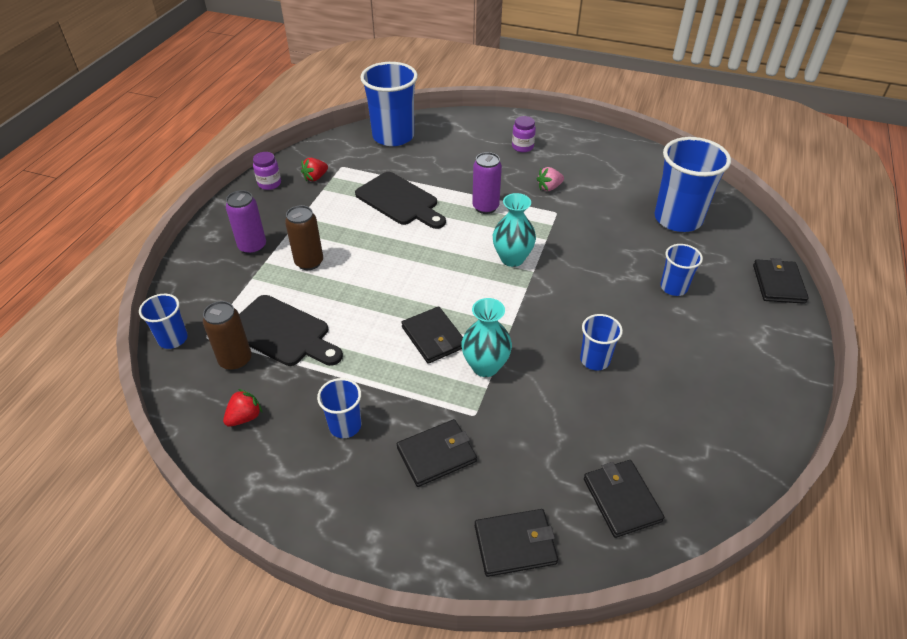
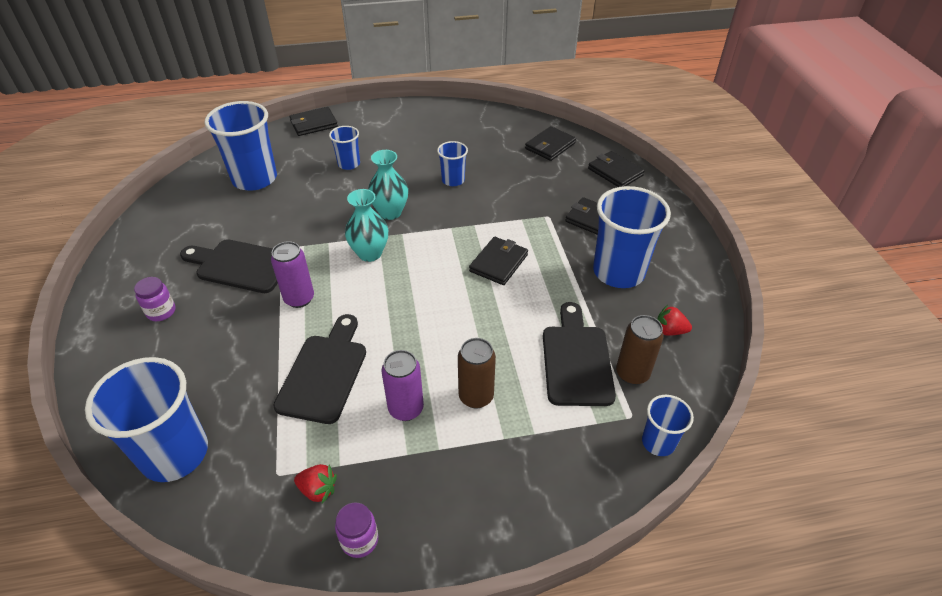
camera: 120 degrees left, 0 degrees up
(252, 247) = (490, 468): purple can -> purple can (406, 409)
(345, 425) = (618, 272): blue cup -> blue cup, size x1.94
(485, 366) = (503, 226): turquoise vase -> turquoise vase (390, 212)
(549, 187) = (240, 265): pink strawberry -> black cutting board

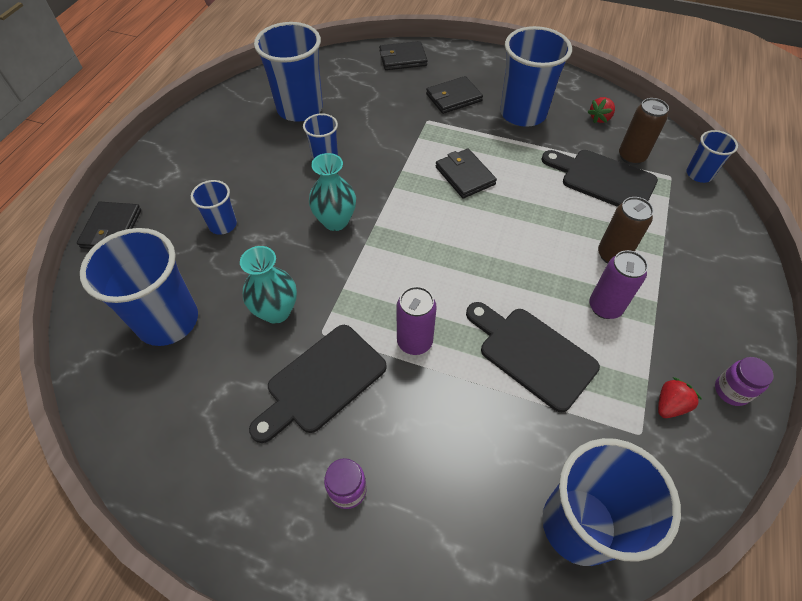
camera: 60 degrees left, 10 degrees up
(370, 253) = (386, 260): turquoise vase -> turquoise vase (276, 311)
(495, 146) = (300, 108): none -> blue cup
(550, 146) = (333, 76): black wallet -> none

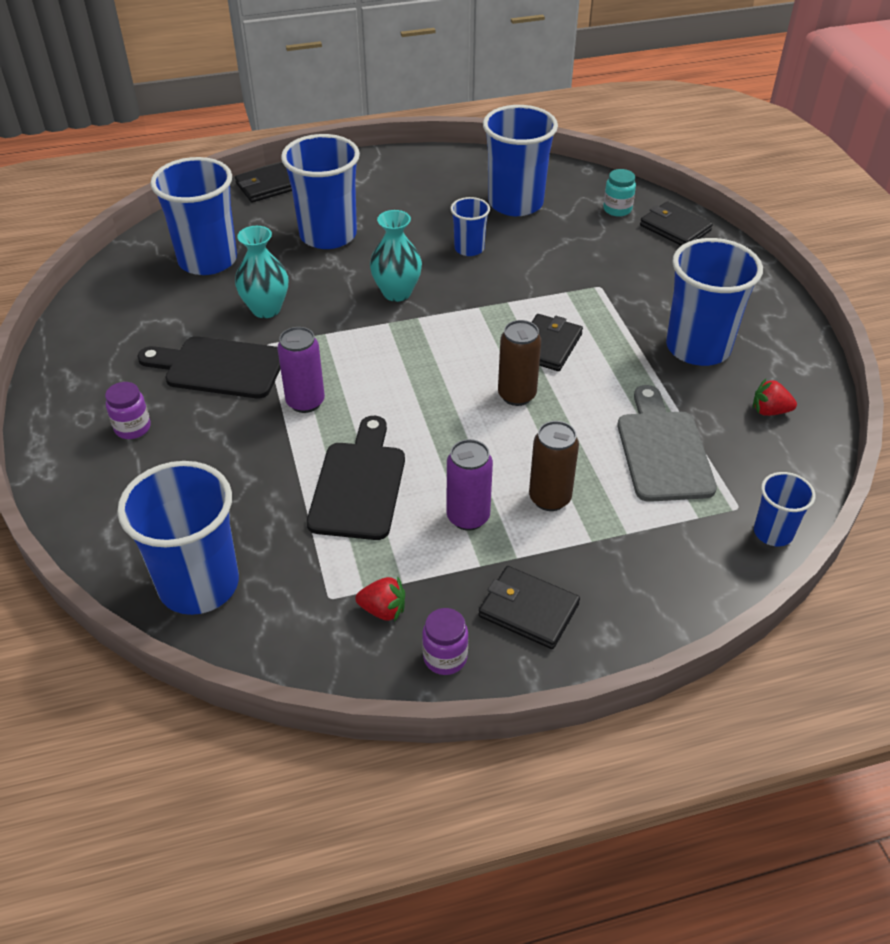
camera: 55 degrees right, 10 degrees down
(223, 225) = (328, 235): blue cup -> blue cup, size x1.94
(358, 70) = (617, 209): none -> turquoise jar
(453, 98) = (658, 288): black wallet -> black wallet (528, 610)
(603, 179) = (663, 450): black cutting board -> grey cutting board
(631, 157) = (732, 461): brown can -> brown can (517, 395)

